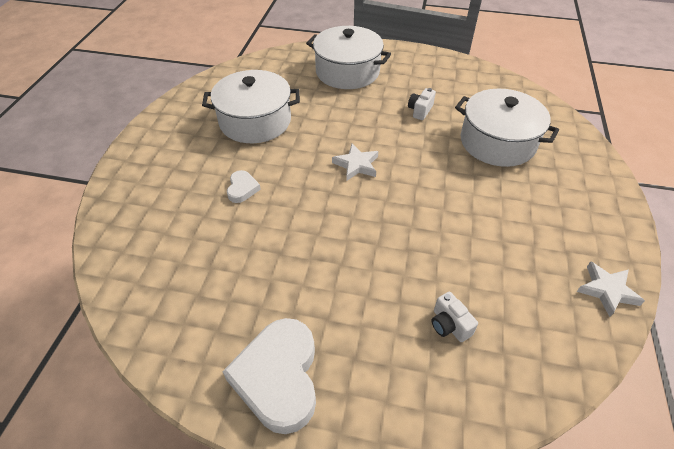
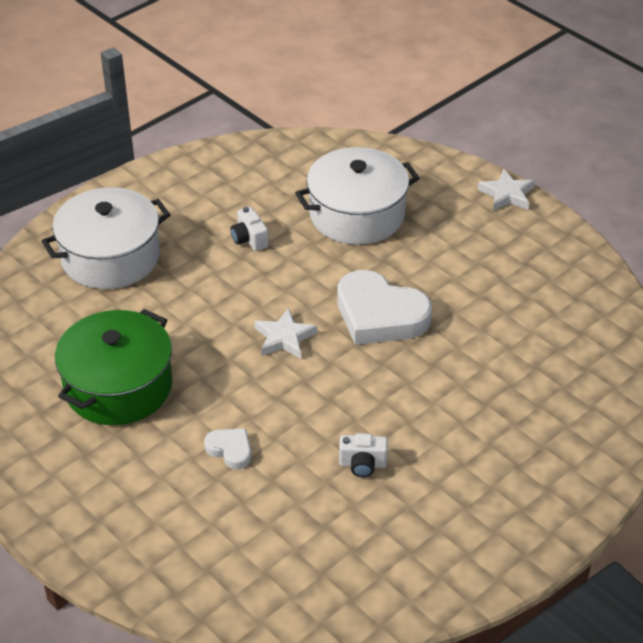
camera: 55 degrees left, 5 degrees down
(255, 121) = (118, 386): white pot -> green pot
(278, 377) = (497, 527): white heart -> white heart (379, 315)
(449, 325) = (535, 385): white camera -> white camera (362, 464)
(607, 290) = (582, 268): white star -> white star (506, 194)

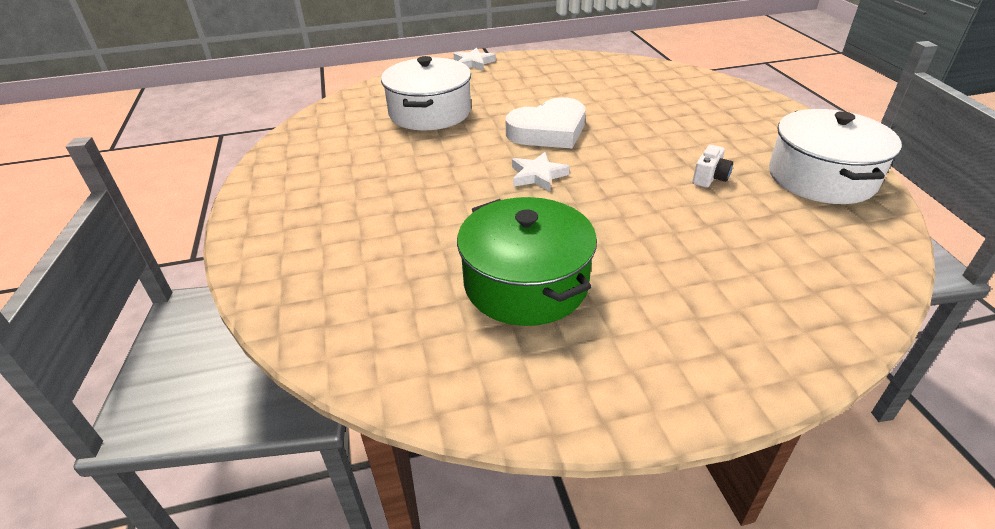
camera: 60 degrees left, 5 degrees down
(110, 257) = (334, 240): white pot -> white pot (821, 177)
(230, 450) = (659, 237): white heart -> none
(249, 239) = (402, 161): white camera -> none

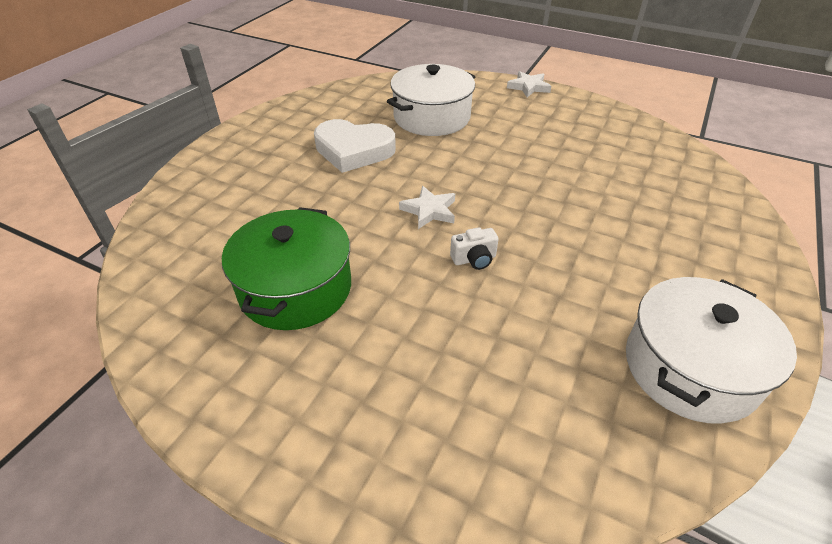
camera: 40 degrees right, 5 degrees up
(548, 131) = (496, 177): white heart -> white heart (353, 150)
(710, 178) = (569, 297): white camera -> white camera (474, 259)

